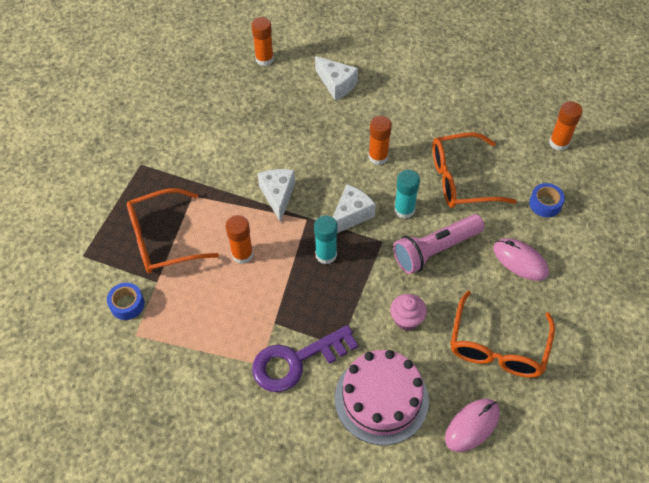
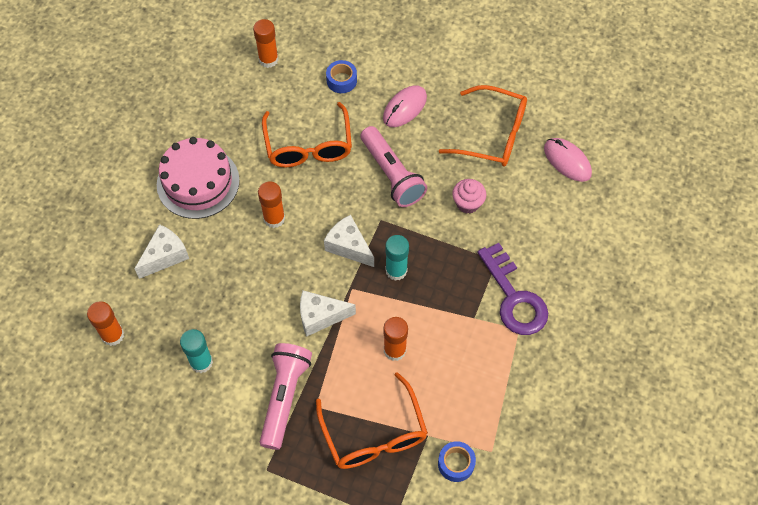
camera: 90 degrees left, 5 degrees up
(202, 173) = (284, 397): none -> pink flashlight
(381, 399) = (547, 228): pink cake -> pink cake (198, 182)
(404, 210) = (344, 198): turquoise glue stick -> turquoise glue stick (201, 362)

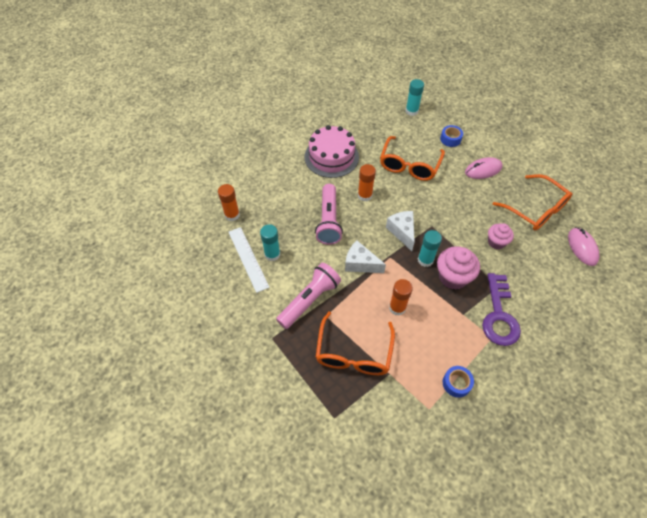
camera: 30 degrees right, 5 degrees down
(165, 256) = (288, 187): white cheese -> none
(173, 384) = (248, 258): none -> white ruler
(268, 60) = (411, 111): orange glue stick -> turquoise glue stick
(392, 174) = (453, 203): pink flashlight -> pink flashlight (328, 221)
(439, 276) = (453, 277): none -> pink cupcake
(456, 463) = (399, 403): blue tape -> blue tape (456, 383)

